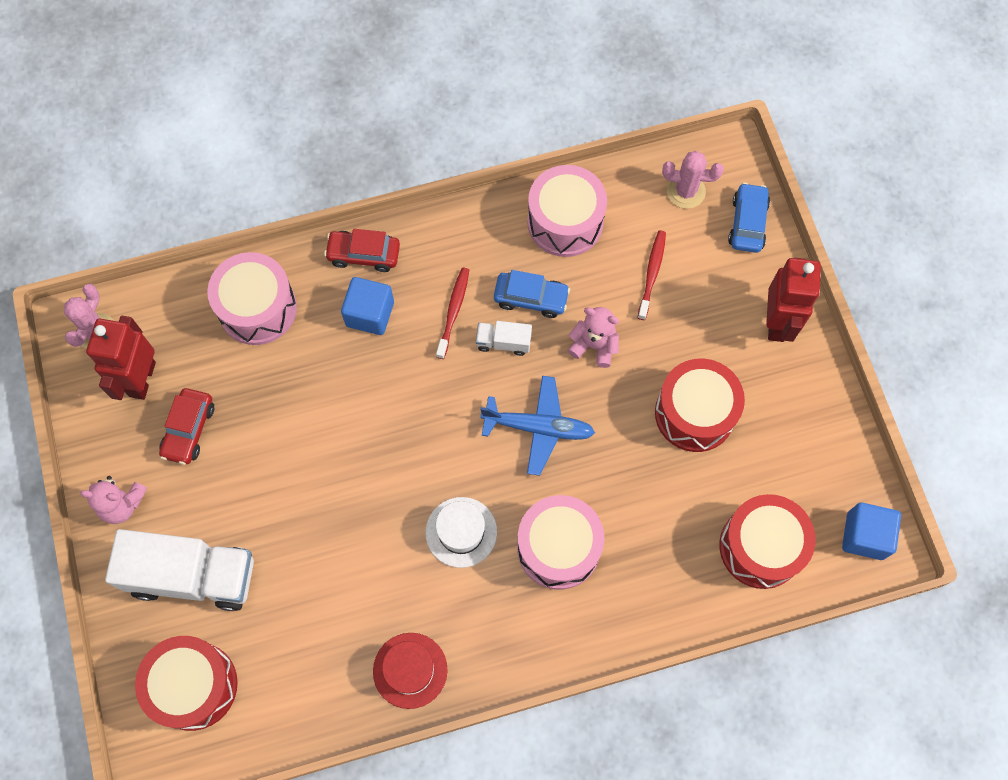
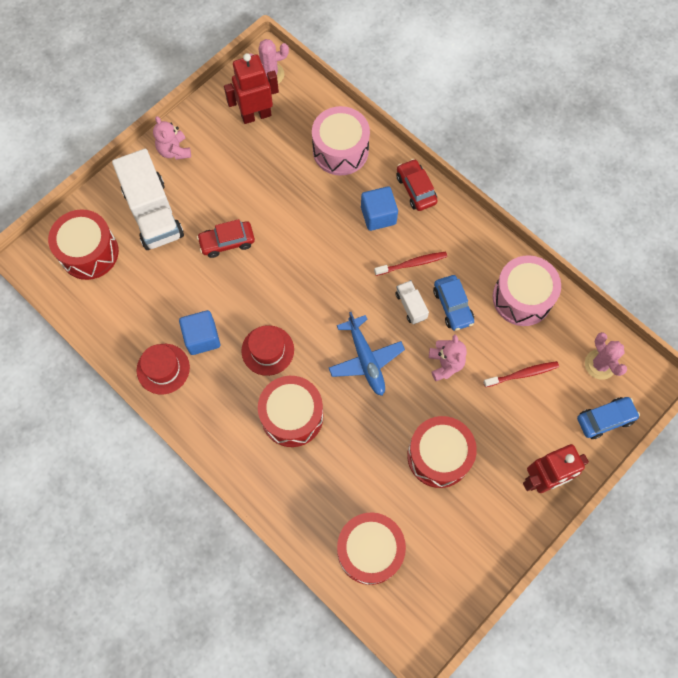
camera: 60 degrees right, 0 degrees up
(189, 430) = (240, 159): red car -> red car (227, 242)
(461, 532) = (267, 350): white hat -> red hat
(558, 547) = (292, 416): pink drum -> red drum
(865, 536) = (421, 621): blue cube -> blue cube (202, 338)

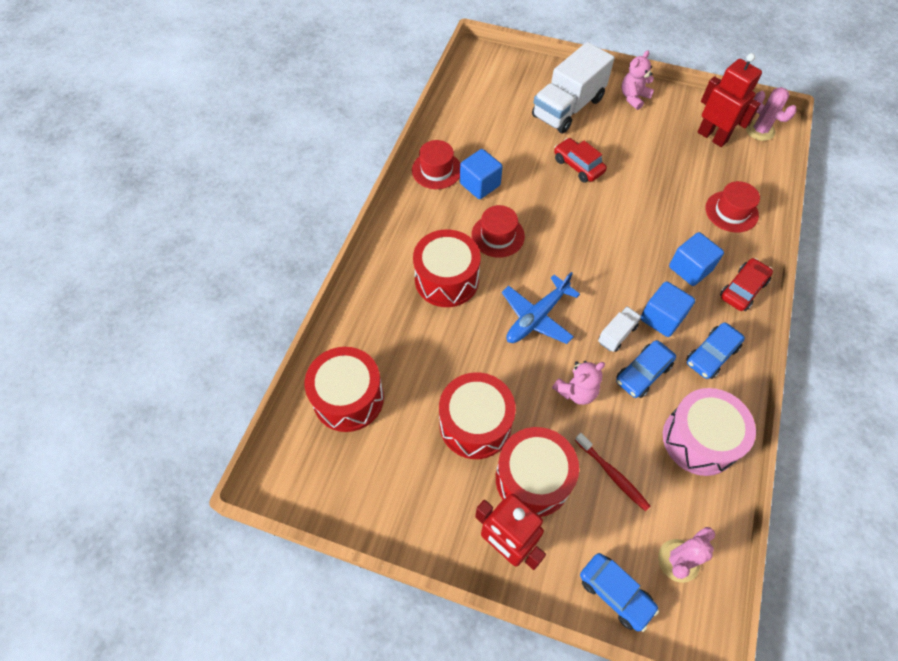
camera: 65 degrees right, 10 degrees down
(89, 252) = (506, 84): red drum -> red drum (533, 479)
(340, 150) = (731, 211): pink drum -> red hat
(412, 264) = (662, 318): red toothbrush -> blue cube
(460, 247) = (711, 355): none -> blue car

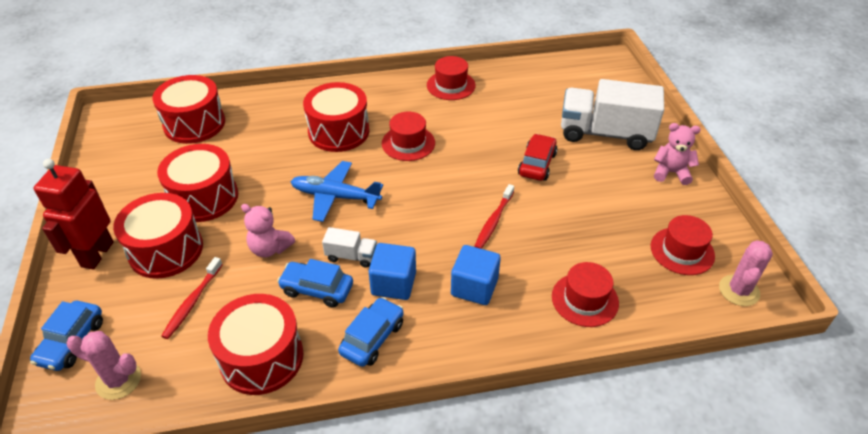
camera: 60 degrees right, 15 degrees down
(480, 184) = (456, 113): blue cube -> none
(627, 224) = (493, 221): none -> red toothbrush
(699, 439) = (261, 358): pink drum -> red drum
(711, 355) = (372, 338): blue car -> blue car turned 105 degrees clockwise
(712, 137) = (682, 251): red robot -> red hat
(743, 289) = (480, 341): red car -> none

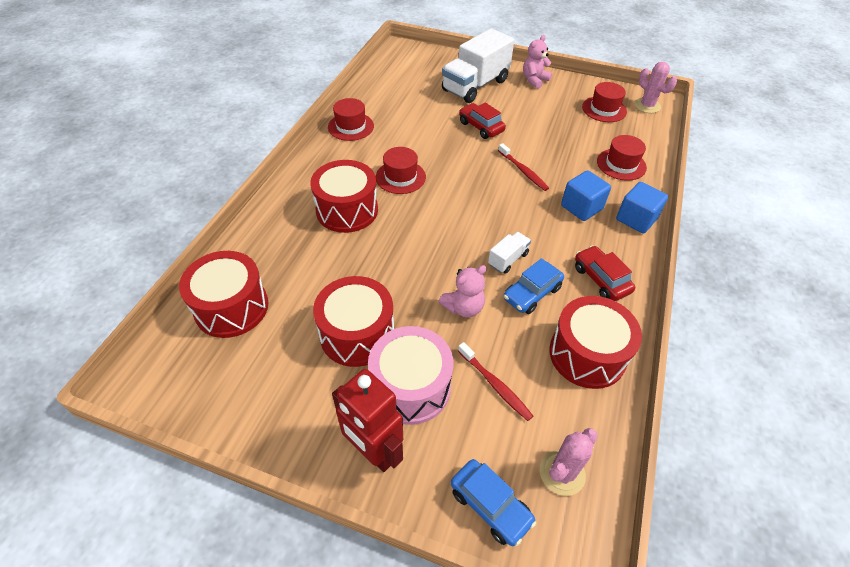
camera: 60 degrees left, 5 degrees up
(166, 250) = (411, 387): red drum -> pink drum
(335, 197) = (430, 243): blue plane -> none
(372, 338) = (601, 279): blue car -> red car
(393, 283) = (553, 247): blue cube -> blue cube (636, 219)

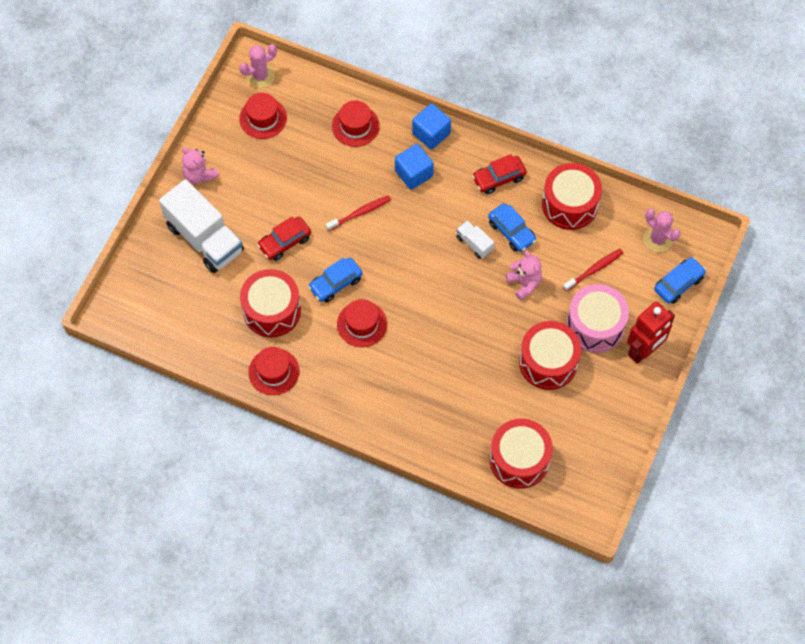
camera: 85 degrees left, 15 degrees up
(347, 210) = (407, 372): red drum -> red drum (272, 310)
(443, 158) = (335, 283): none -> blue car

